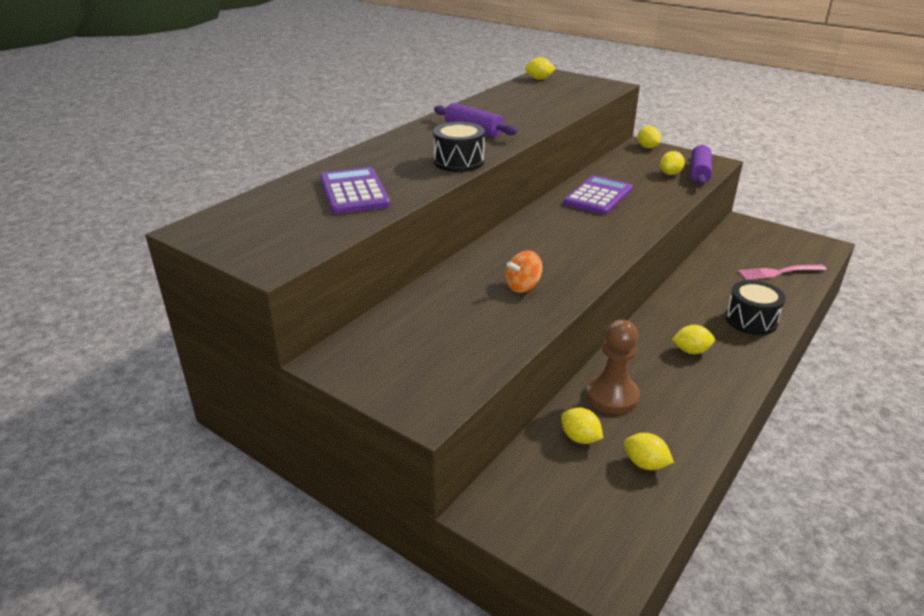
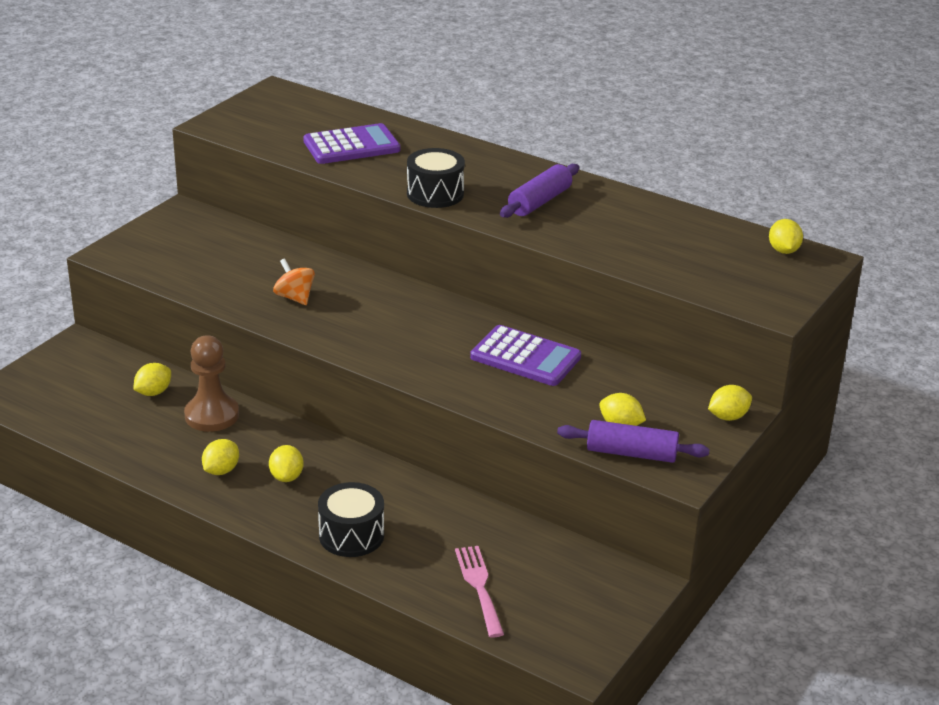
camera: 85 degrees right, 0 degrees up
(645, 464) = (113, 425): yellow lemon -> yellow lemon (221, 470)

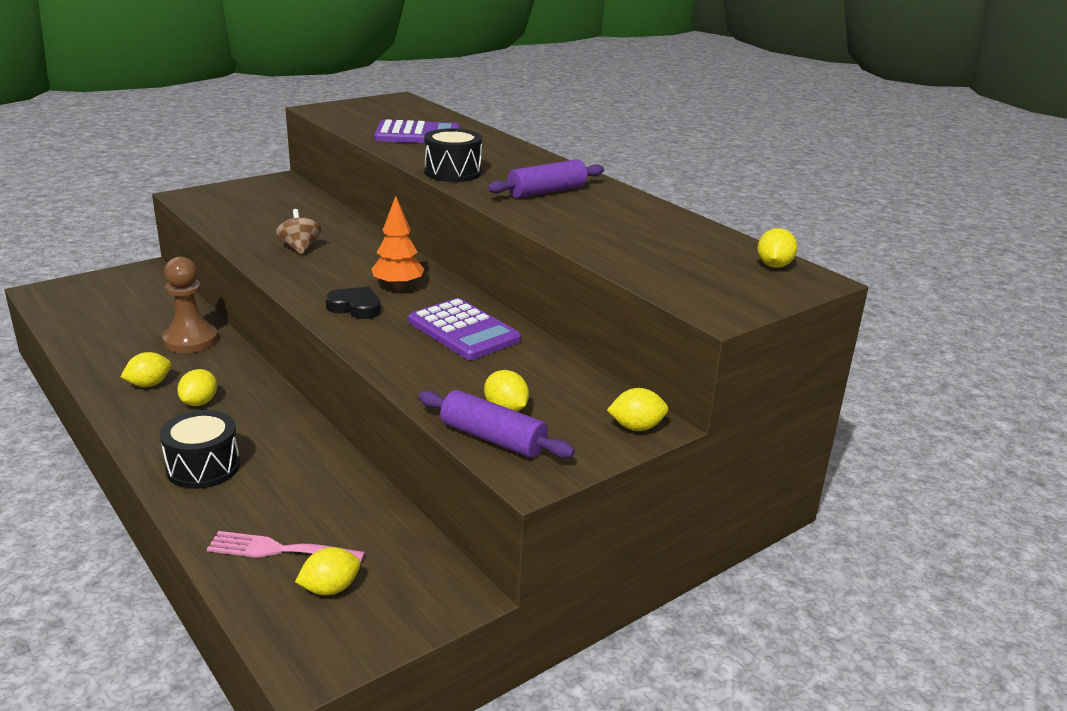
camera: 20 degrees right, 5 degrees down
(153, 392) = (163, 314): yellow lemon -> yellow lemon (330, 589)
(294, 297) = (299, 248): orange spinning top -> brown spinning top
(412, 354) = (355, 307): none -> black heart
(428, 322) = (398, 287): none -> orange tree
(479, 586) = (278, 550): pink fork -> pink fork turned 90 degrees counterclockwise

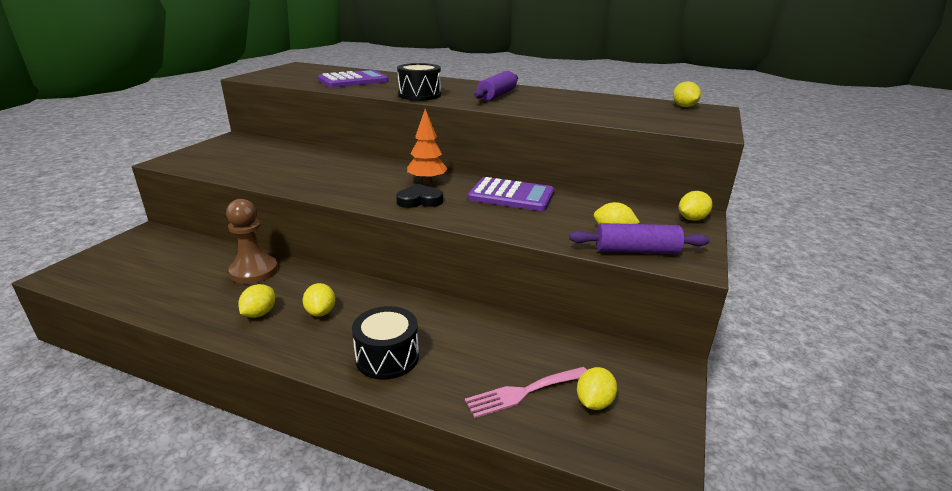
camera: 30 degrees left, 0 degrees up
(299, 248) = (318, 175): brown spinning top -> none

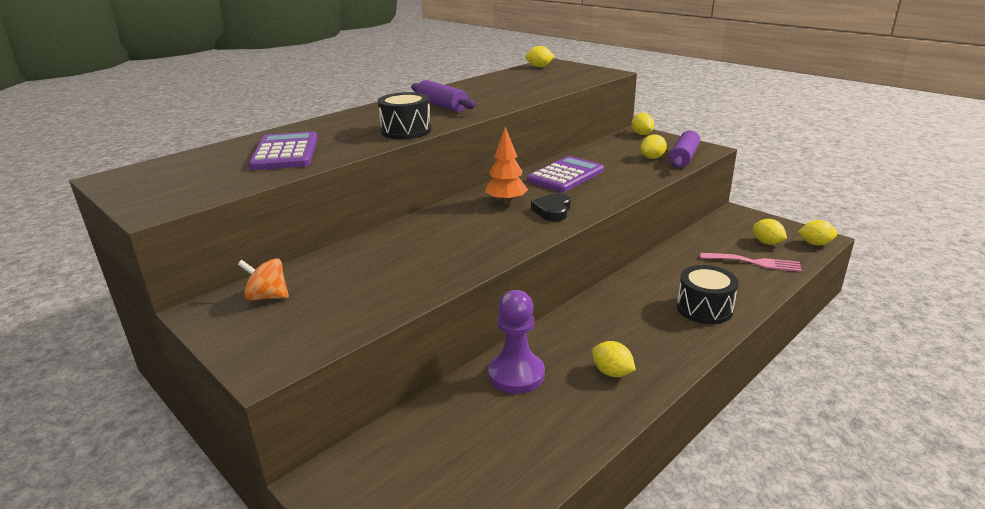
camera: 65 degrees left, 0 degrees up
(249, 146) = (267, 297): none -> orange spinning top
(254, 271) = (516, 374): brown pawn -> purple pawn
(321, 312) = (623, 335): yellow lemon -> yellow lemon (815, 244)
(523, 392) = (754, 262): pink fork -> pink fork turned 75 degrees counterclockwise

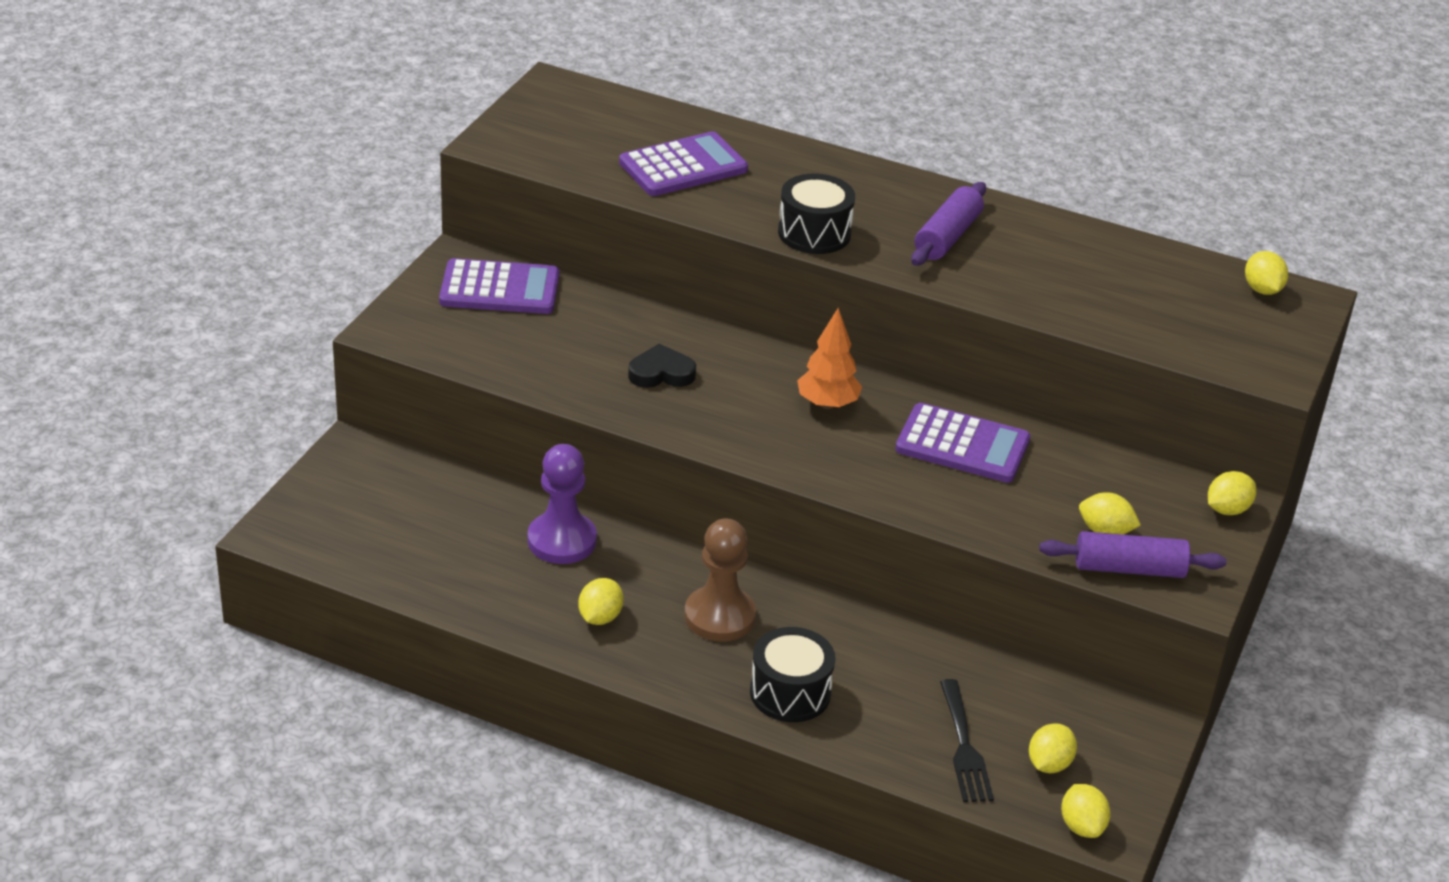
camera: 65 degrees right, 10 degrees up
(267, 297) = (499, 289): orange spinning top -> purple calculator
(552, 211) = (822, 451): black heart -> black heart (661, 373)
(624, 320) = (719, 616): none -> brown pawn
(754, 262) = (964, 747): pink fork -> black fork

